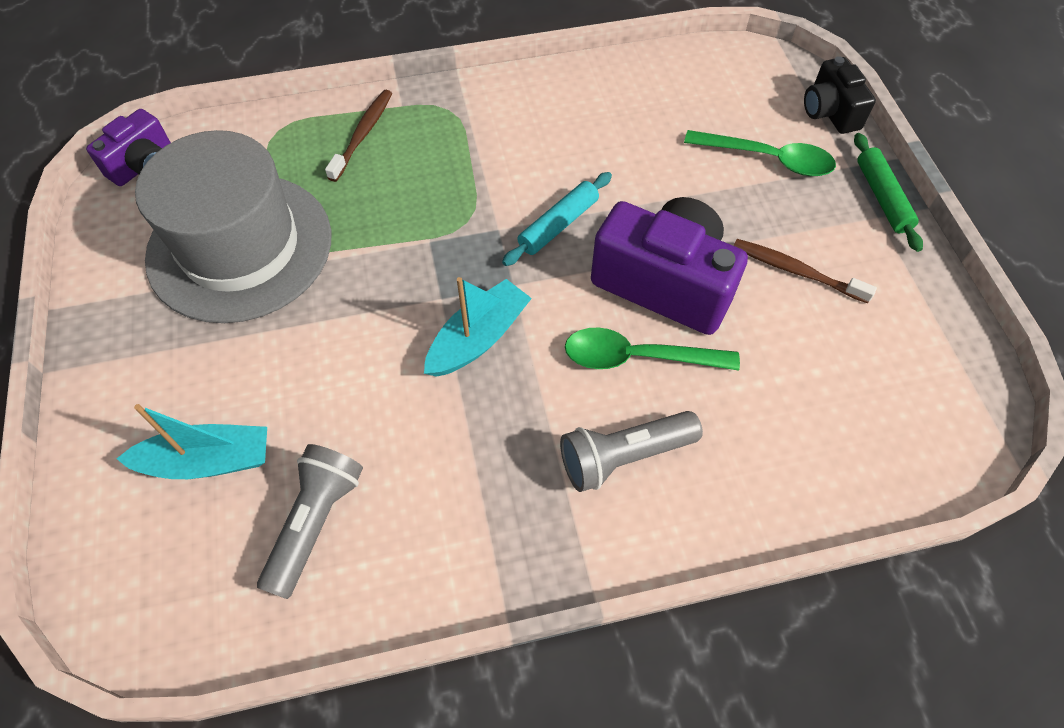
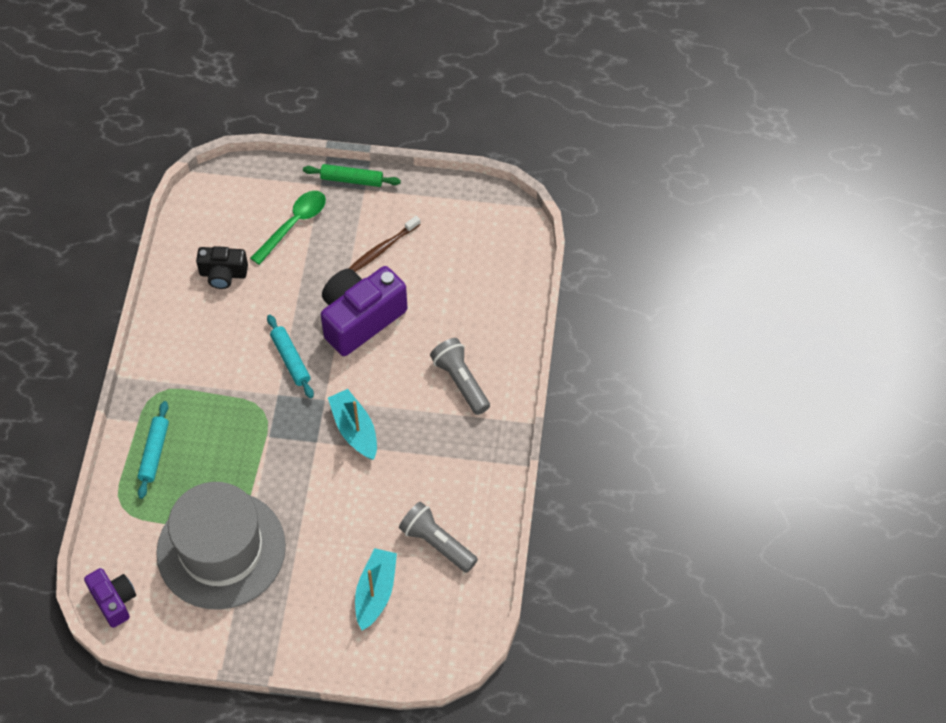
camera: 70 degrees left, 0 degrees up
(363, 134) = (154, 453): brown toothbrush -> turquoise rolling pin
(624, 456) = (461, 381): grey flashlight -> grey flashlight turned 150 degrees clockwise
(637, 357) = (404, 352): green spoon -> none
(829, 112) = (272, 173): black camera -> black camera (223, 274)

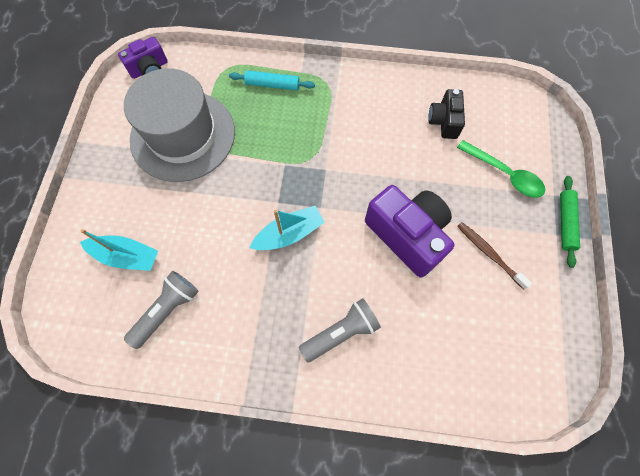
camera: 90 degrees right, 10 degrees up
(290, 359) = (360, 178): turquoise rolling pin -> none

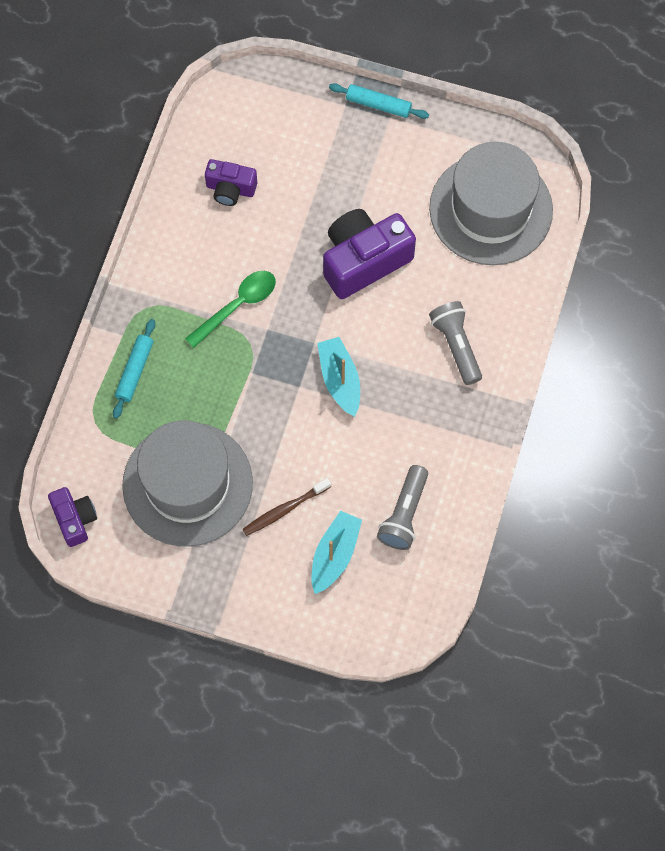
camera: 80 degrees left, 0 degrees up
(167, 310) = (404, 514): grey flashlight -> grey flashlight turned 120 degrees counterclockwise
(444, 121) = (230, 189): black camera -> purple camera
(489, 254) = (399, 187): brown toothbrush -> brown toothbrush (284, 509)
(493, 344) = (491, 209): none -> grey hat
(504, 174) = (311, 145): green spoon -> green spoon (237, 306)
(565, 223) = (378, 105): green rolling pin -> turquoise rolling pin

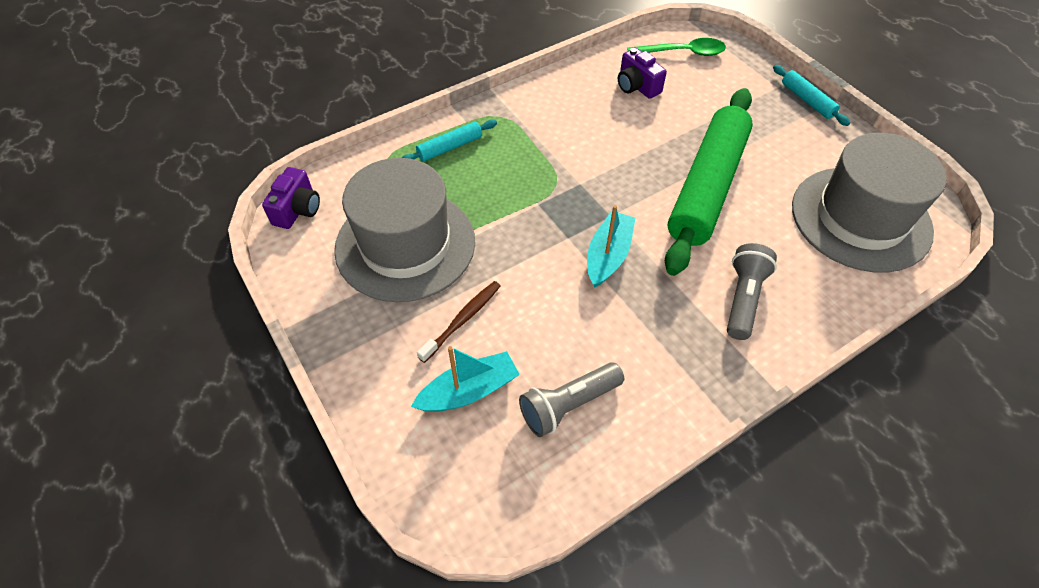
camera: 40 degrees right, 15 degrees down
(237, 306) = (571, 155): green spoon -> green spoon (682, 53)
(284, 509) = (462, 320): brown toothbrush -> brown toothbrush turned 120 degrees clockwise
(364, 260) = (707, 187): purple camera -> green rolling pin

